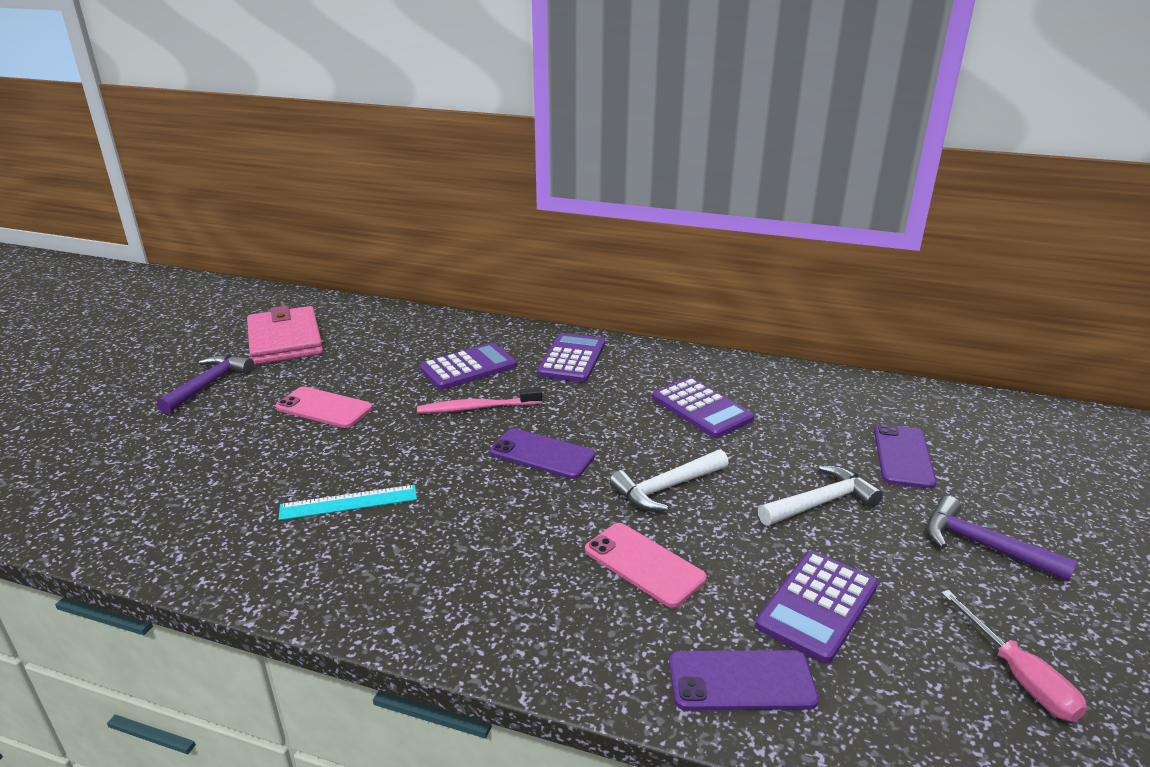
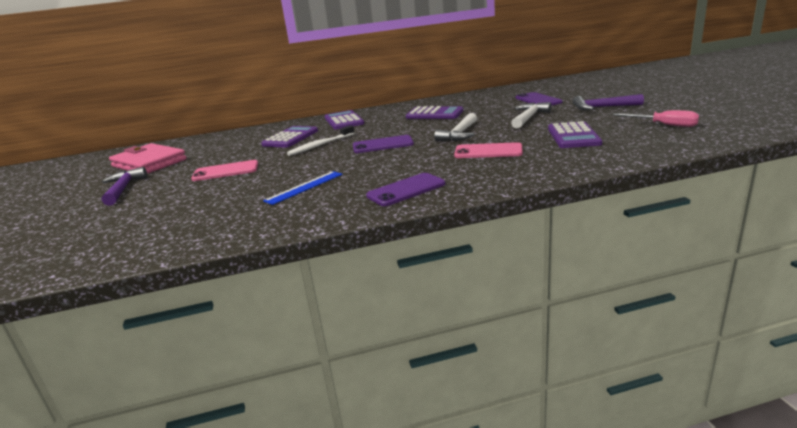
camera: 30 degrees left, 5 degrees down
(348, 502) = (304, 187): turquoise ruler -> blue ruler
(477, 408) = (320, 145): pink toothbrush -> white toothbrush
(741, 681) = (580, 159): purple phone -> purple phone (406, 190)

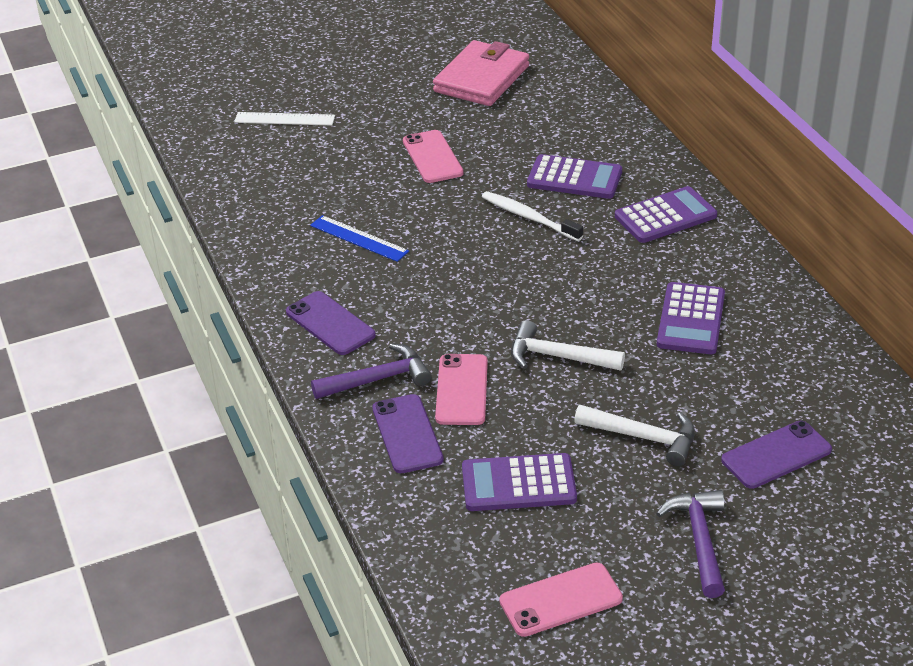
camera: 80 degrees right, 15 degrees up
(98, 225) = (284, 119): none -> white ruler
(123, 189) = (388, 94): purple hammer -> purple hammer (378, 379)
(383, 145) = (517, 280): purple phone -> purple phone (407, 434)
(664, 125) = (561, 600): pink screwdriver -> pink phone

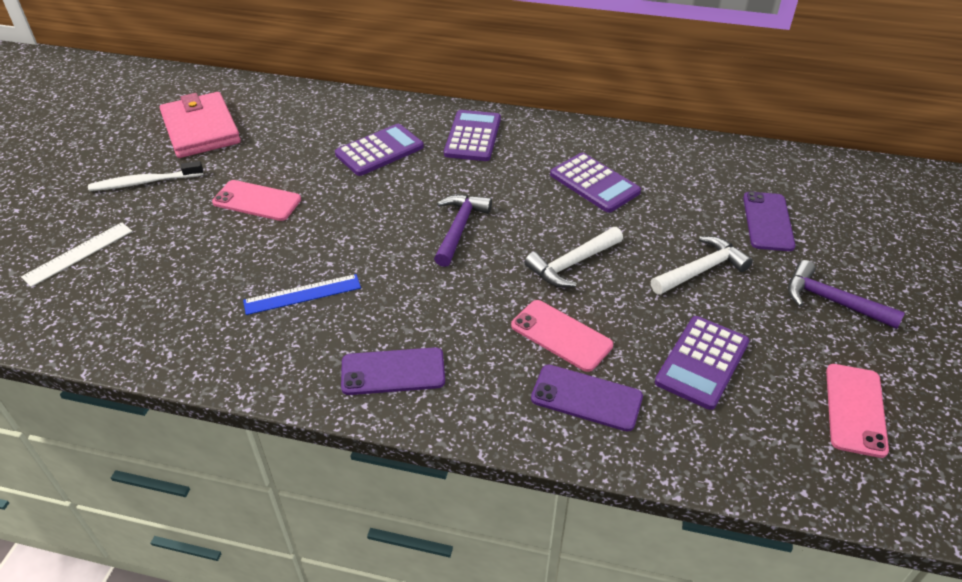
camera: 55 degrees left, 5 degrees up
(378, 379) = (498, 379): purple hammer -> purple hammer (459, 228)
(529, 217) = (395, 193): white toothbrush -> white toothbrush (144, 182)

